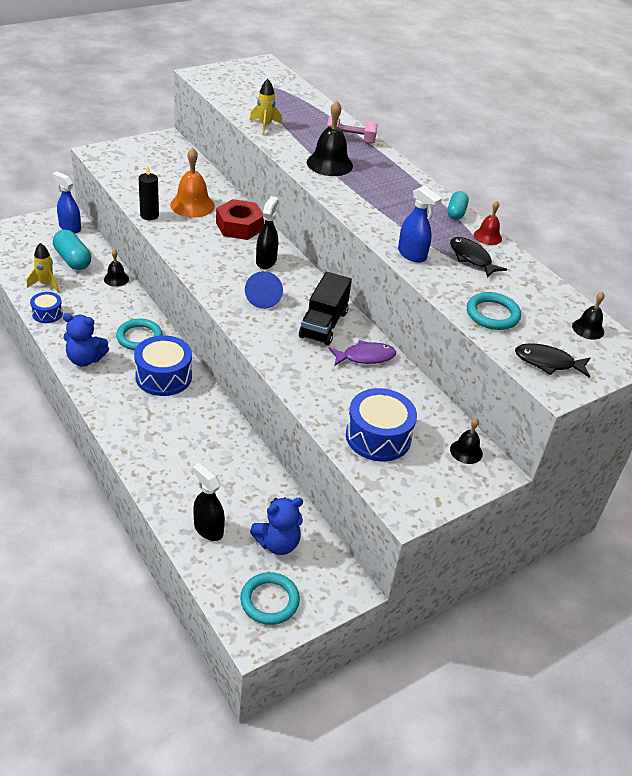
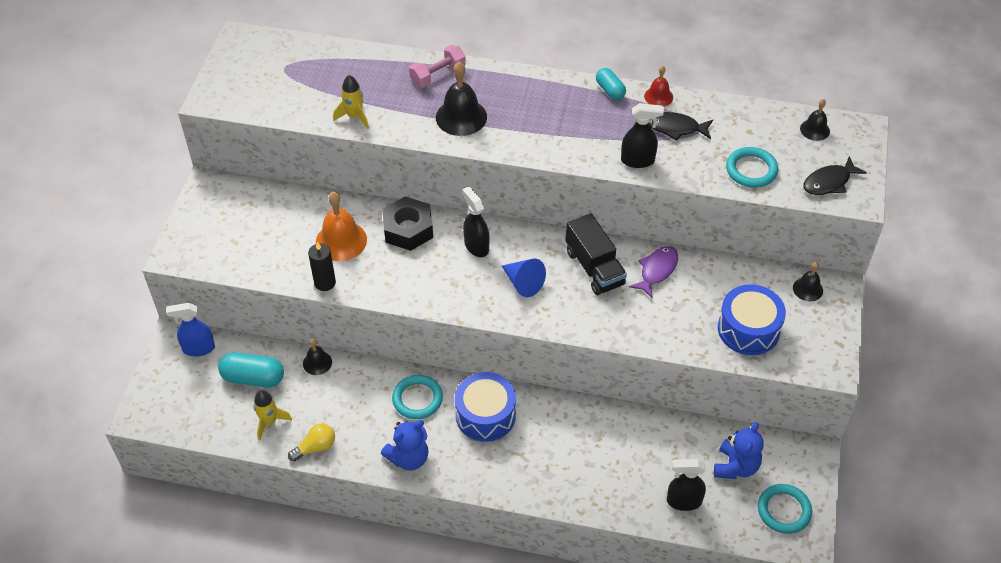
camera: 40 degrees left, 10 degrees up
(47, 313) = (315, 447): blue drum -> yellow light bulb
(239, 226) = (408, 229): red nut -> black nut
(412, 255) = (638, 160): blue spray bottle -> black spray bottle

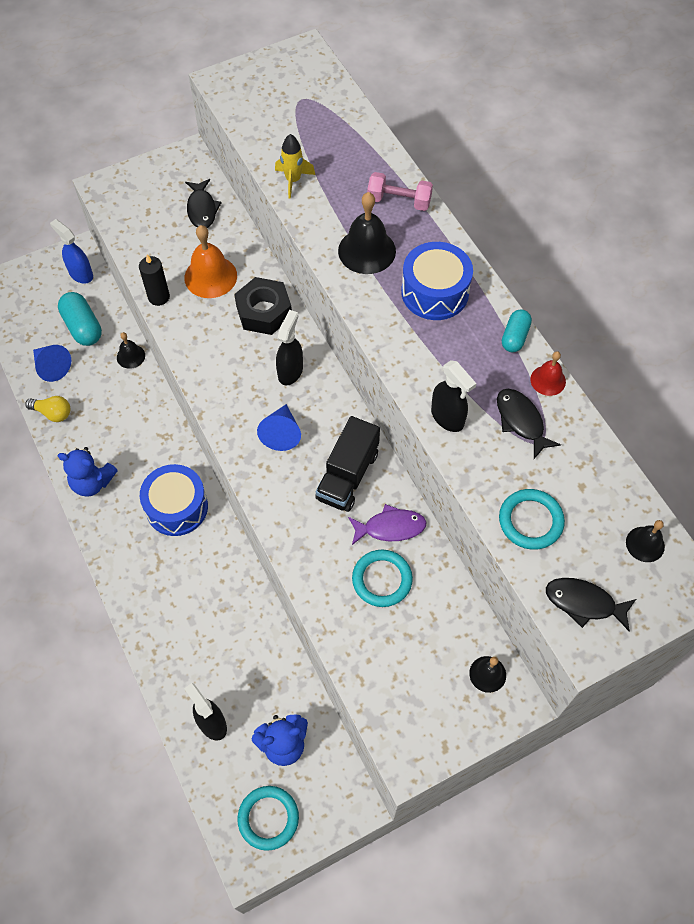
camera: 50 degrees right, 10 degrees up
(269, 422) = (52, 367): yellow rocket -> blue cone
(271, 208) = (202, 209): none -> black fish
(417, 399) = (153, 448): turquoise ring -> turquoise ring (382, 579)
(748, 329) = (390, 651): blue drum -> blue drum (435, 292)

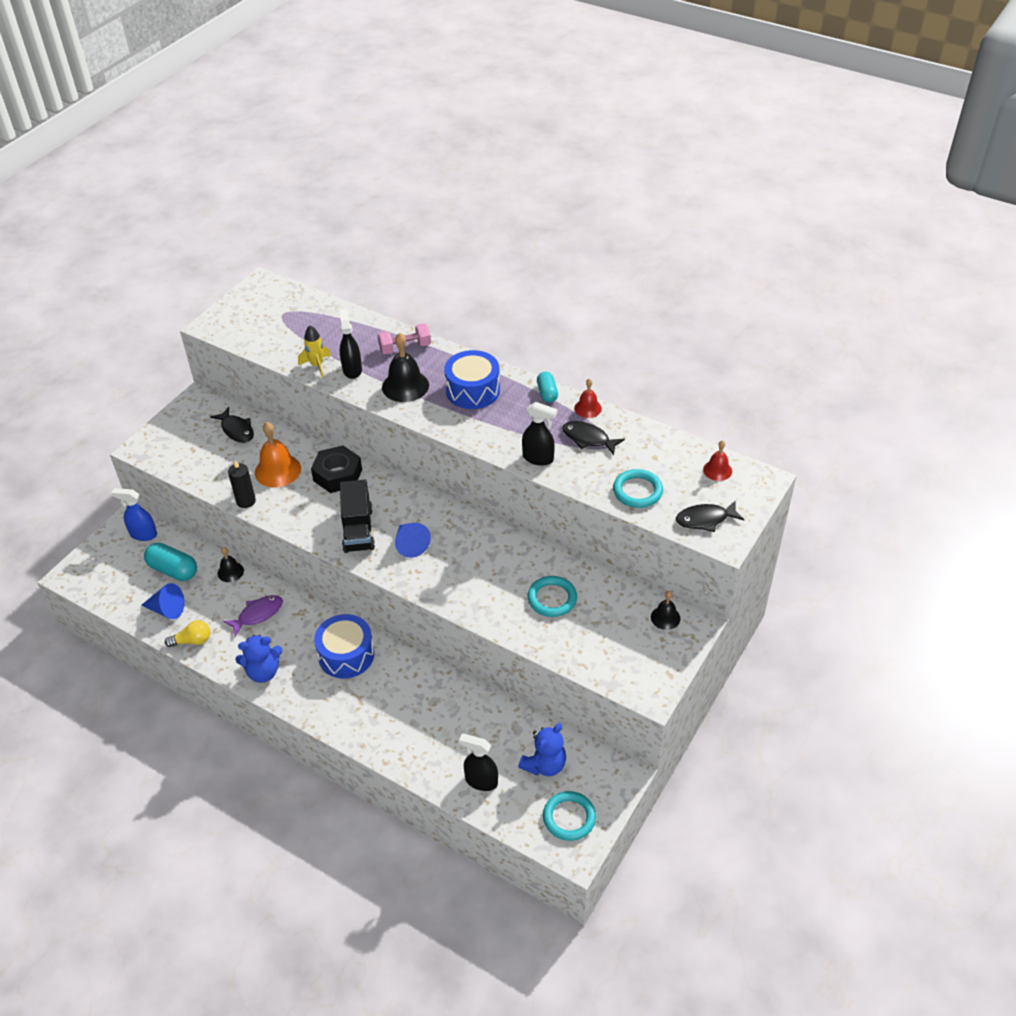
camera: 30 degrees left, 15 degrees down
(290, 371) = (387, 503): black spray bottle -> black spray bottle (352, 370)
(347, 475) = (479, 548): black truck -> black truck (358, 530)
(390, 527) = (534, 565): purple fish -> purple fish (258, 614)
(645, 544) = (717, 470): black bell -> red bell

